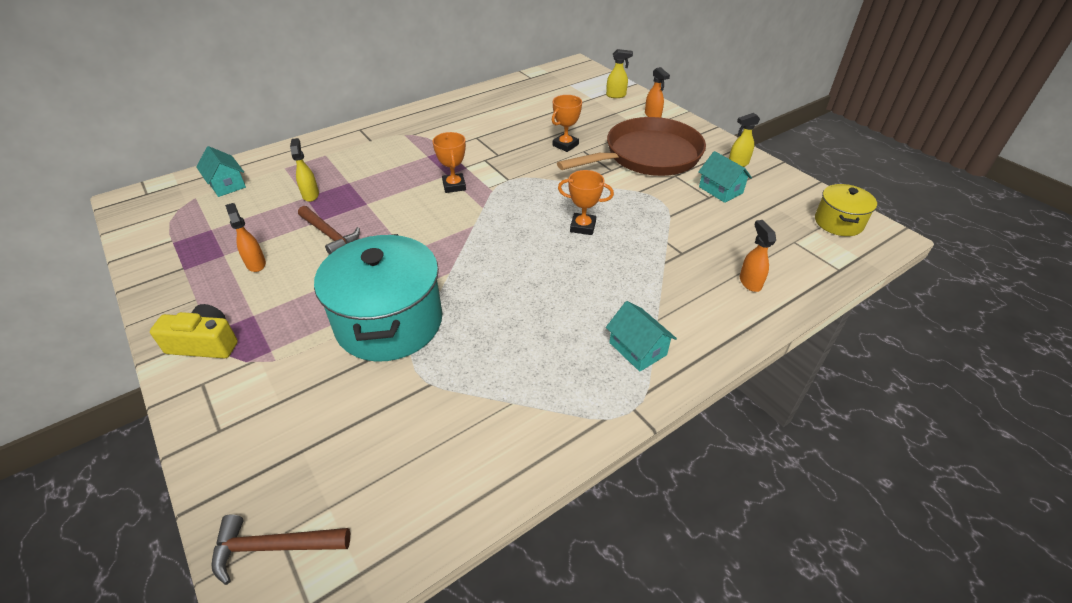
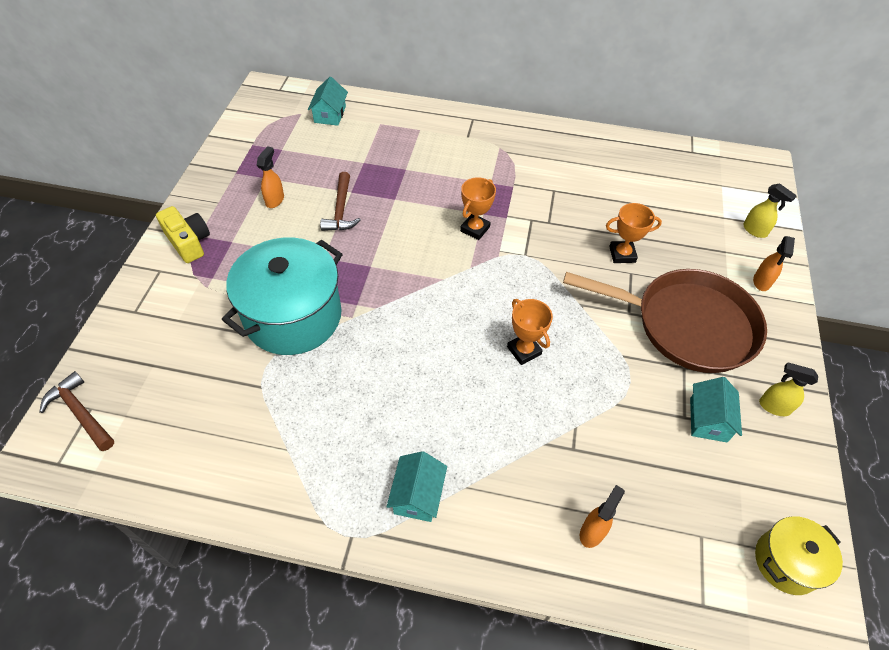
camera: 45 degrees right, 10 degrees up
(310, 195) = (369, 163): yellow spray bottle -> none

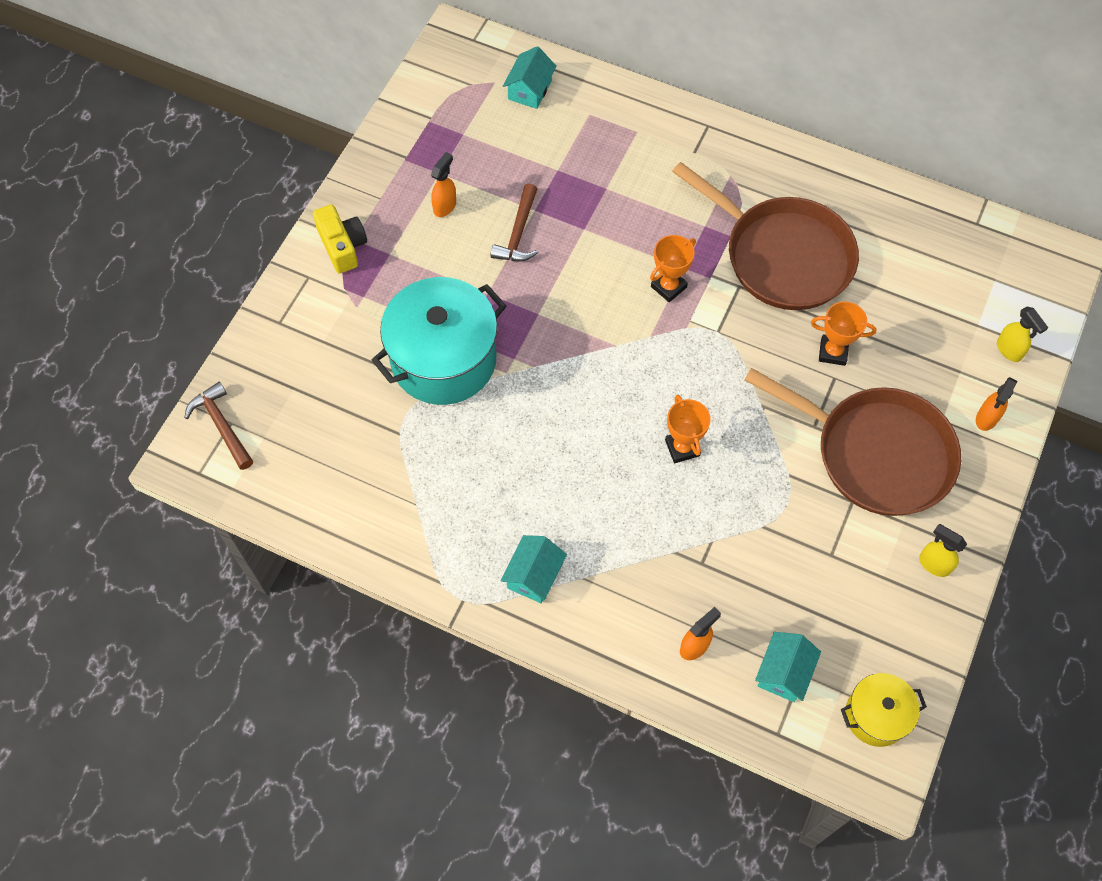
camera: 15 degrees right, 10 degrees up
(557, 194) = (782, 256): none -> brown pan
(708, 420) = (856, 563): turquoise house -> turquoise house (784, 672)

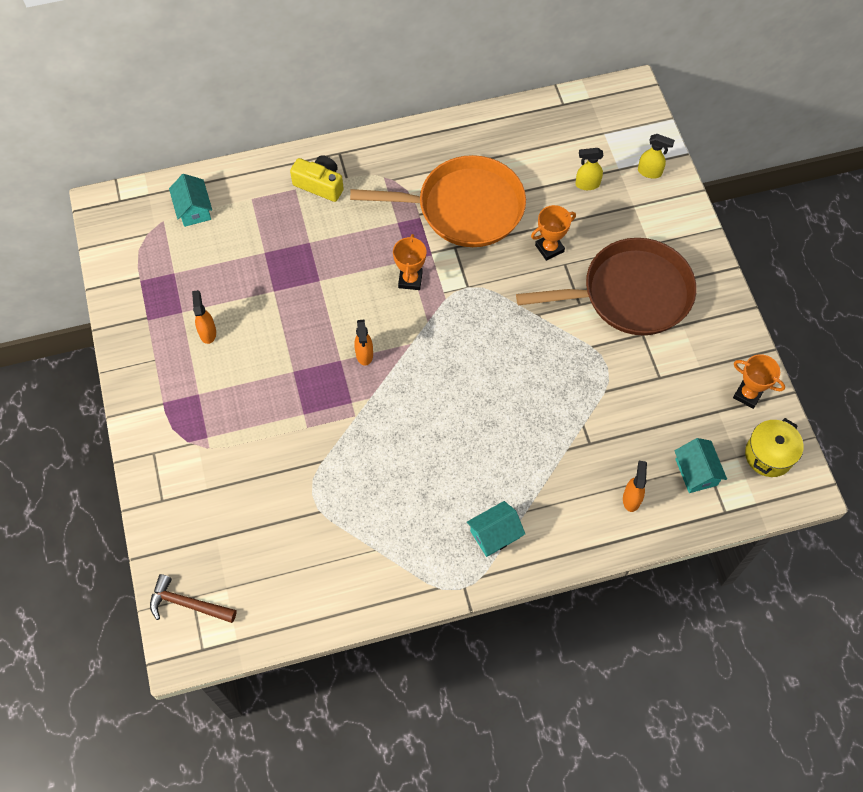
camera: 40 degrees left, 0 degrees up
(342, 246) = (158, 413): yellow camera -> yellow camera (320, 184)
(443, 360) = (304, 439): turquoise pot -> none
(518, 233) = (277, 315): brown hammer -> none
(534, 575) = (494, 534): turquoise house -> turquoise house turned 75 degrees clockwise
(682, 448) = (512, 379): orange trophy -> orange trophy (747, 395)
(782, 256) = (464, 208): brown pan -> orange pan
(933, 564) = (721, 337): yellow spray bottle -> yellow spray bottle (587, 184)
(986, 418) = (673, 224): orange spray bottle -> orange spray bottle (364, 354)

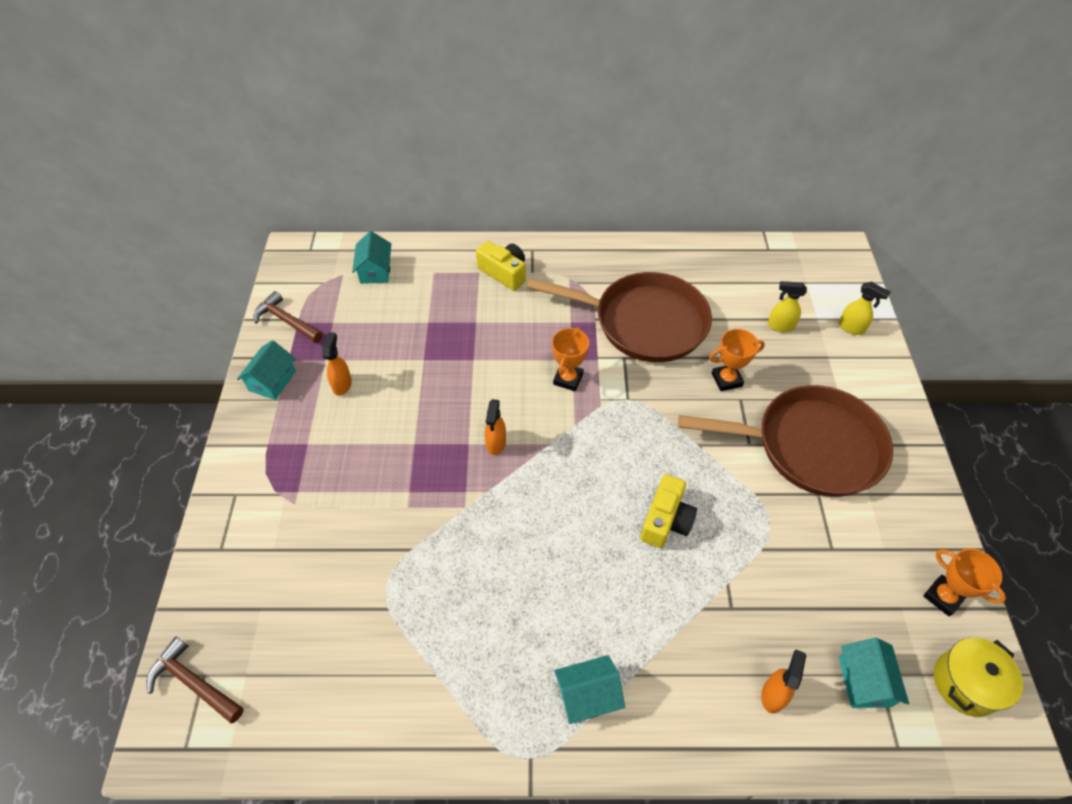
camera: 15 degrees right, 10 degrees down
(129, 281) = (286, 321): none -> brown hammer
(141, 344) = (272, 381): none -> turquoise house
(464, 208) = (643, 322): orange pan -> brown pan
(524, 386) = (666, 520): none -> yellow camera

